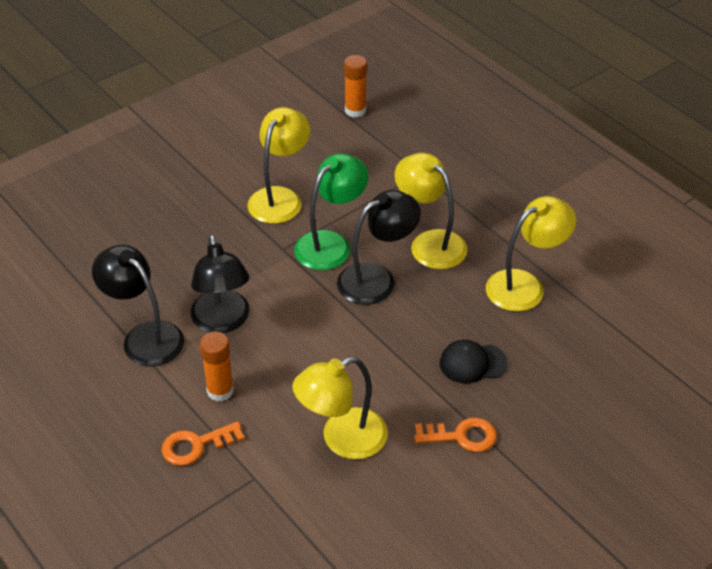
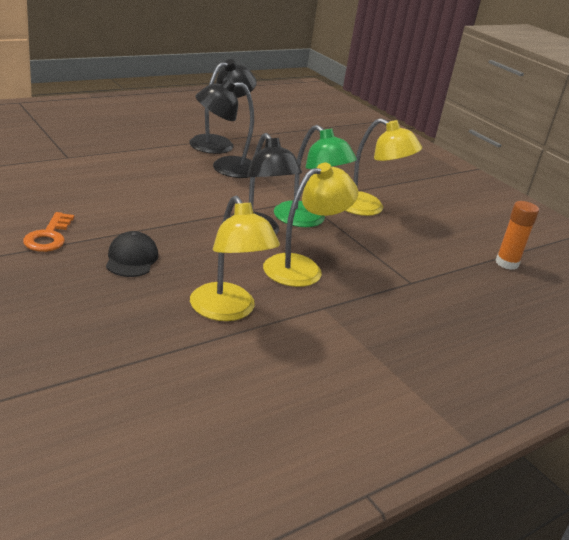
camera: 90 degrees right, 15 degrees down
(196, 445) = (110, 145): orange key -> none
(220, 391) = (156, 158): orange glue stick -> none
(342, 439) = (81, 189): yellow lamp -> none

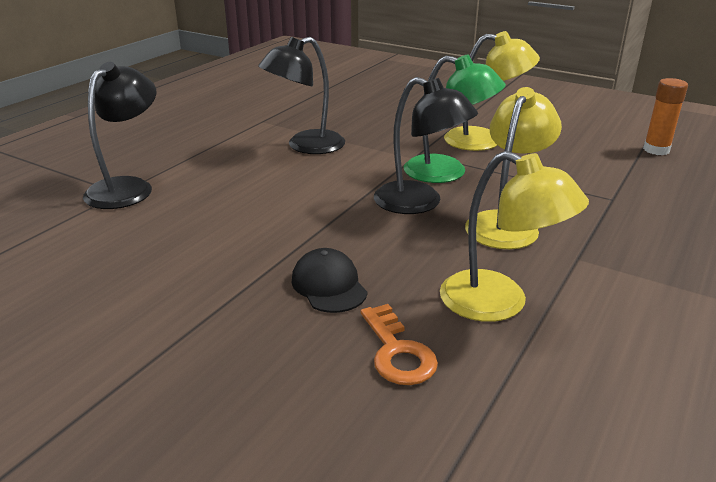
camera: 20 degrees left, 0 degrees up
(49, 236) = (203, 298): orange key -> orange key (397, 352)
(219, 143) = (270, 123): black lamp -> black lamp (128, 187)

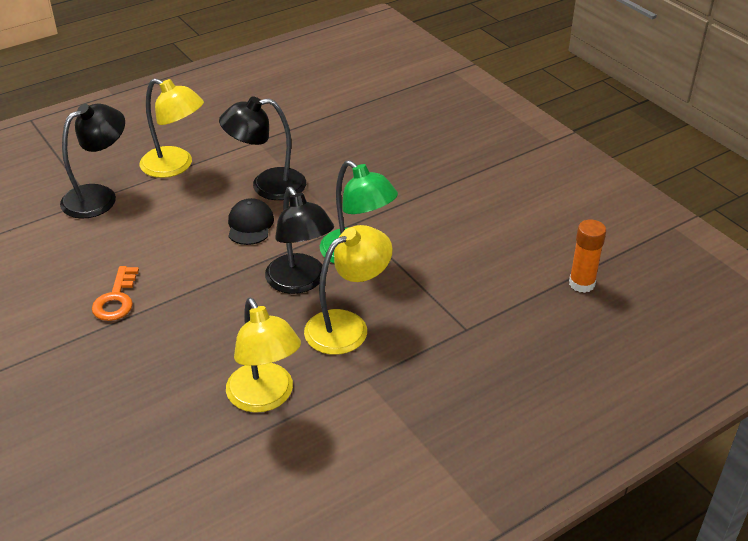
camera: 25 degrees right, 10 degrees up
(329, 285) = (165, 341): black cap -> black cap (250, 225)
(397, 352) = (163, 411): orange key -> orange key (116, 299)
(485, 140) = (430, 223): yellow lamp -> yellow lamp (175, 166)

